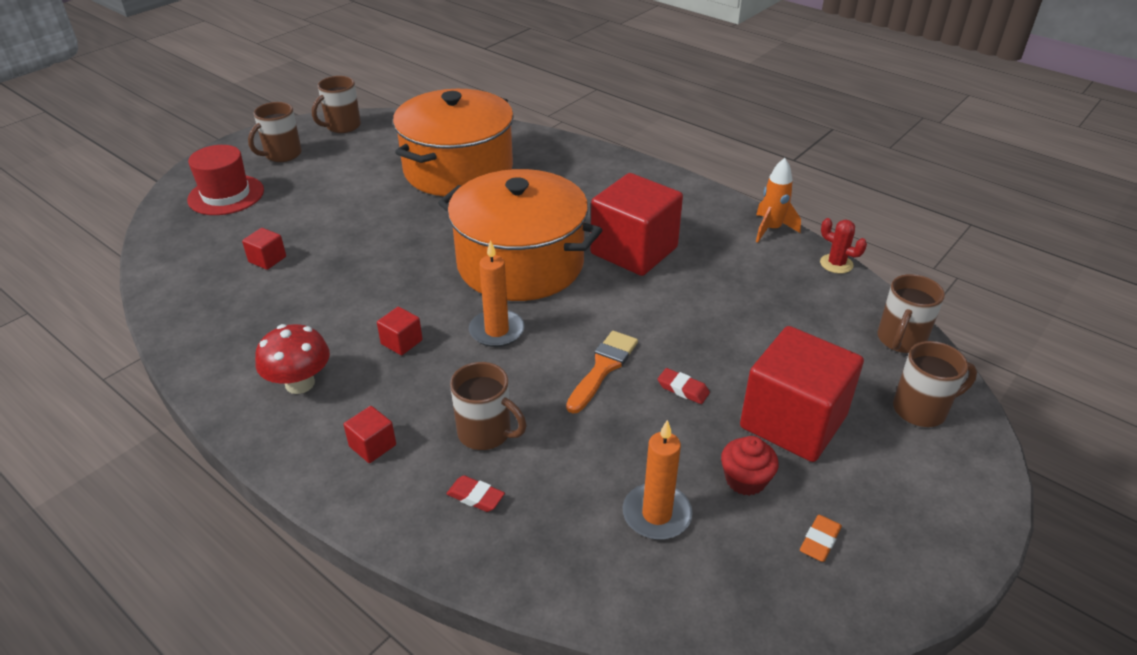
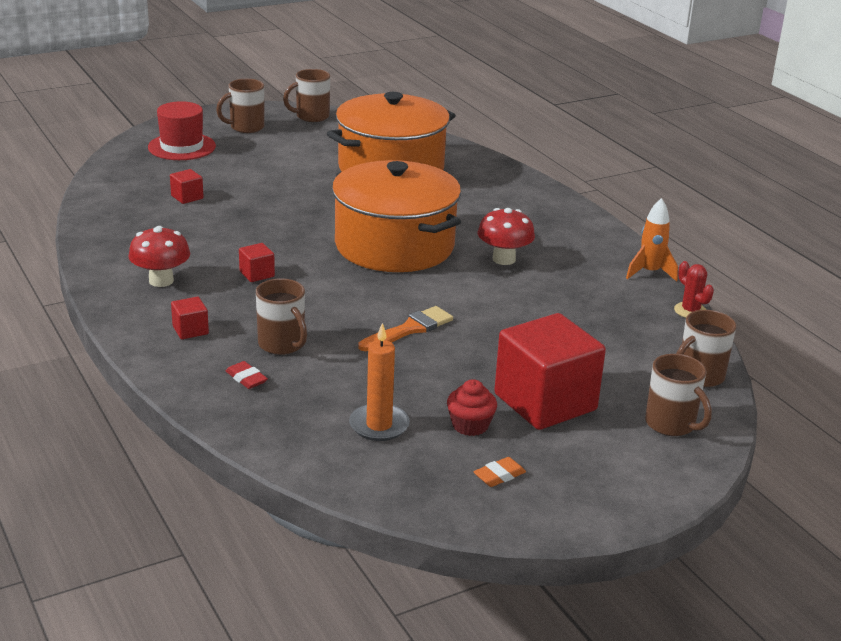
camera: 20 degrees right, 10 degrees down
(497, 331) = (339, 285): orange candle -> none
(634, 251) = (504, 259): red cube -> red mushroom
(683, 389) = (467, 359): red eraser -> none
(921, 409) = (671, 424): brown mug -> brown mug turned 45 degrees clockwise

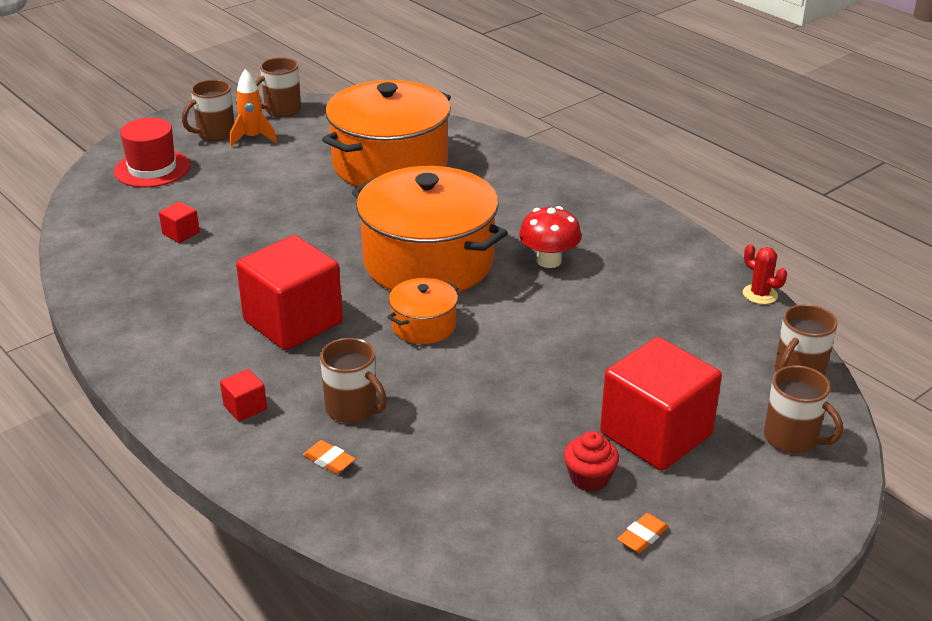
camera: 10 degrees left, 5 degrees up
(161, 280) = (190, 347): red mushroom -> none
(246, 378) = (329, 460): red eraser -> orange eraser
(257, 274) = (293, 322): red cube -> red cube, size x2.43
(370, 292) = (424, 326): none -> orange pot
(379, 425) = (494, 495): orange candle -> none
(409, 329) = (482, 366): orange brush -> none
(650, 272) = (702, 254): orange rocket -> orange rocket (253, 138)

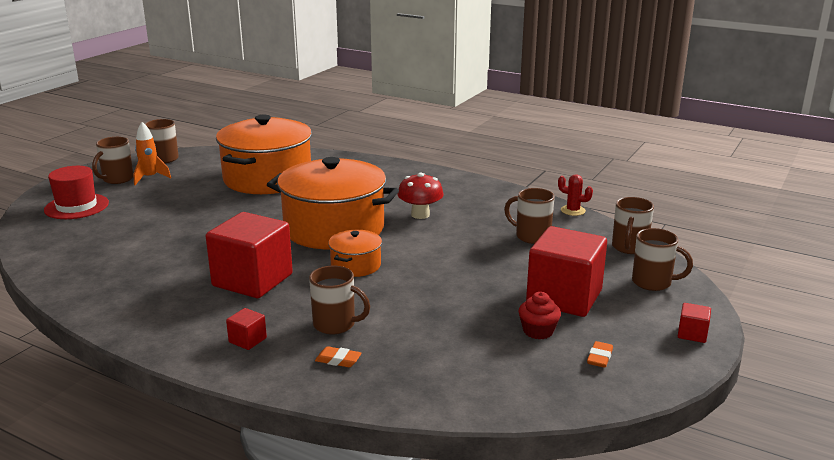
camera: 20 degrees left, 10 degrees down
(181, 233) = (125, 242): red cube -> red cube (692, 334)
(674, 327) = (531, 236): none -> brown mug

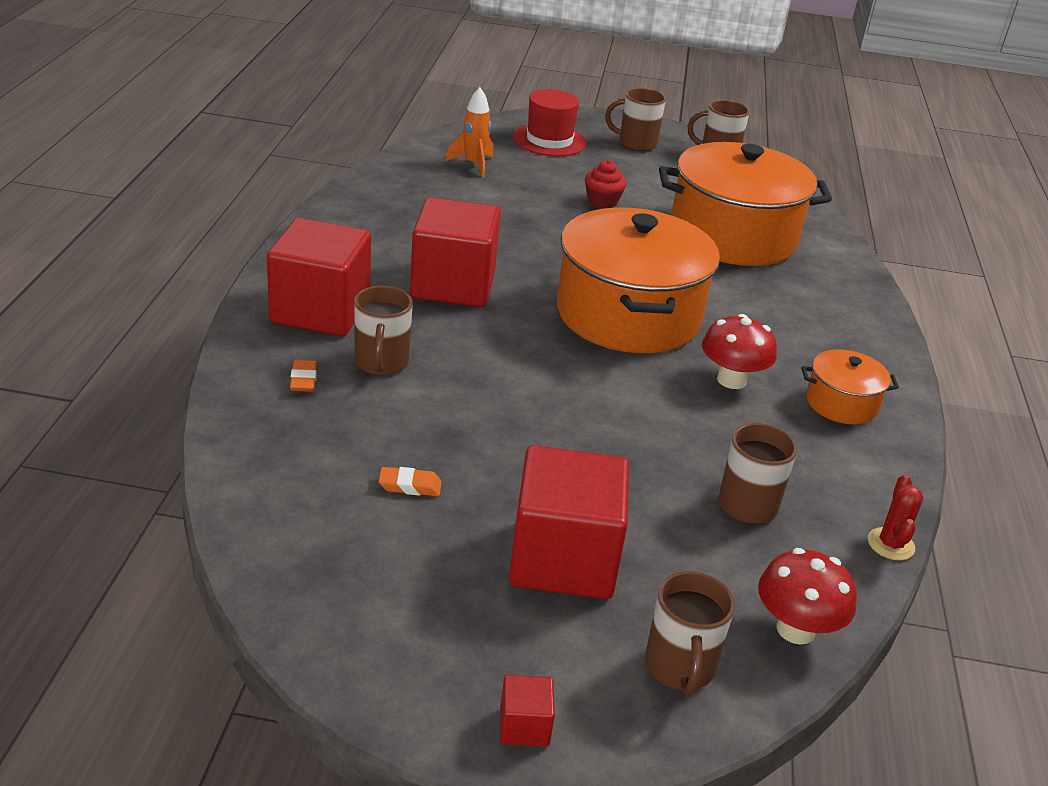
camera: 65 degrees right, 10 degrees up
(150, 178) = (658, 161): orange rocket -> orange rocket (473, 165)
(247, 340) = (320, 311): red cube -> red cube, size x2.43
(356, 265) = (537, 351): orange pot -> orange pot (841, 403)
(538, 331) = (447, 540): red cupcake -> red cupcake (602, 201)
(599, 357) = (402, 612): orange eraser -> orange eraser (410, 486)
(629, 248) = (795, 629): brown mug -> red mushroom

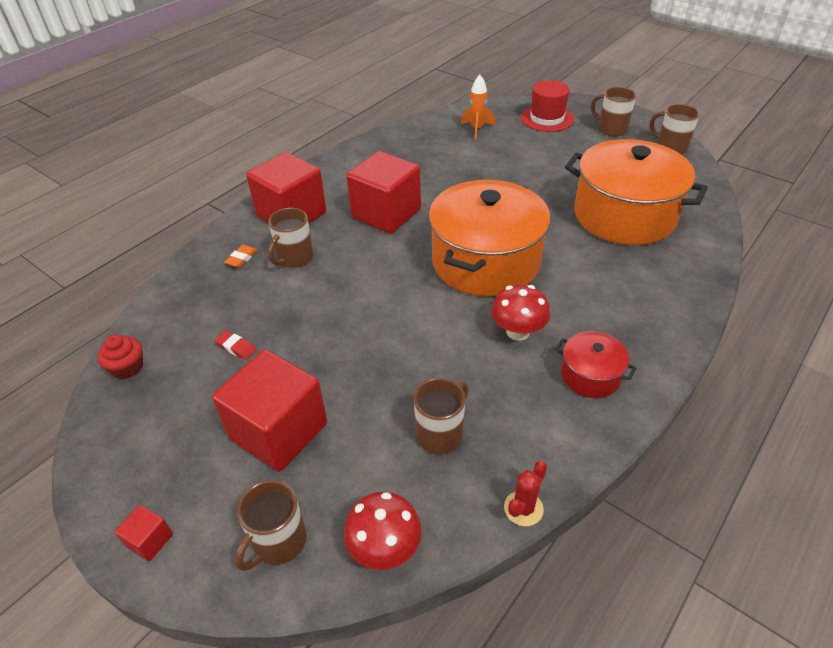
camera: 35 degrees right, 10 degrees up
(410, 486) = (236, 347): orange eraser -> red eraser
(602, 201) = (544, 171): red cupcake -> red cupcake (128, 367)
(841, 403) = (590, 375): orange pot -> red pot

